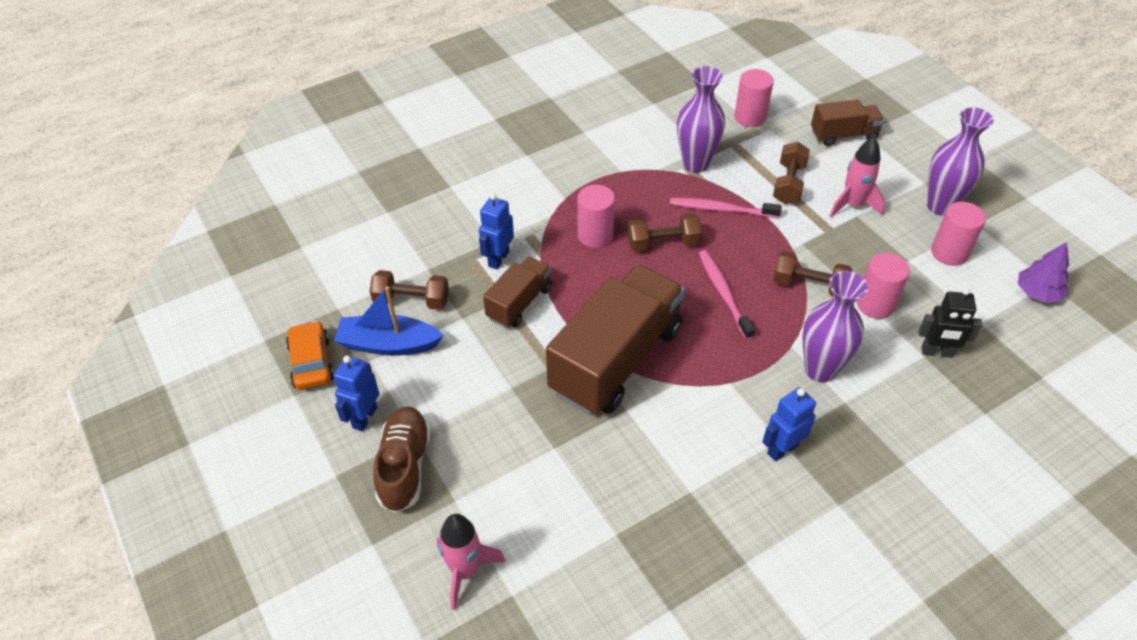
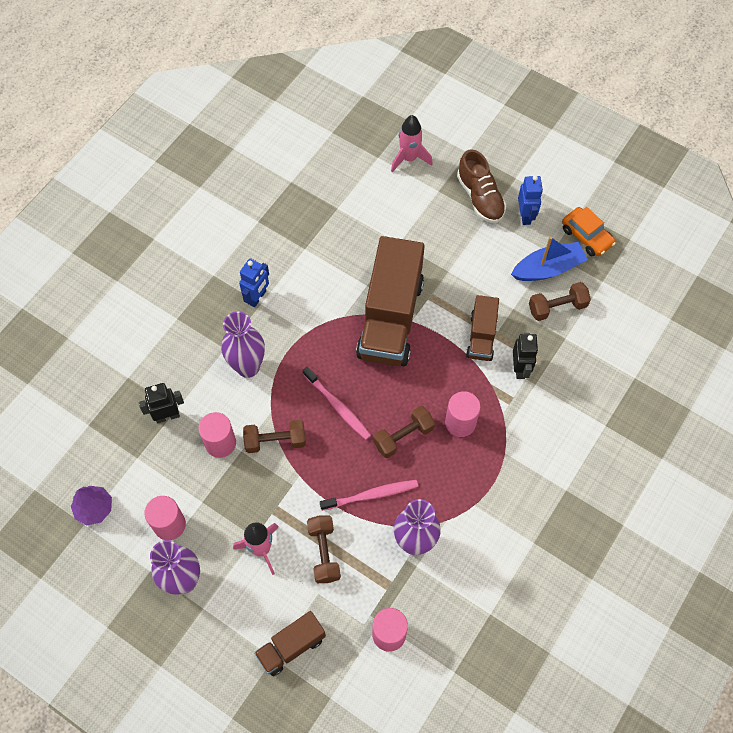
camera: 155 degrees right, 15 degrees up
(498, 259) = (520, 368): blue robot -> black robot

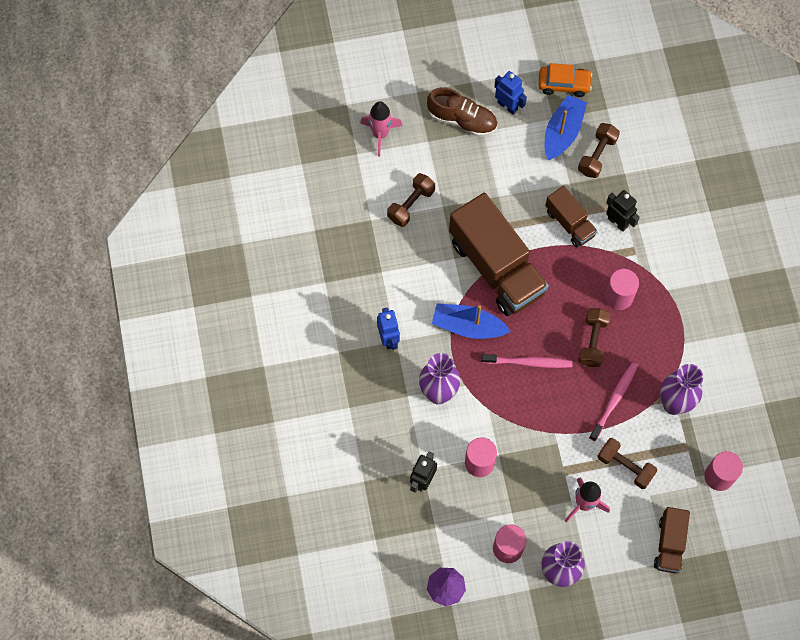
camera: 45 degrees left, 5 degrees up
(275, 441) = (514, 425): brown dumbbell -> brown dumbbell (411, 204)
(323, 340) = (468, 326): none -> blue boat

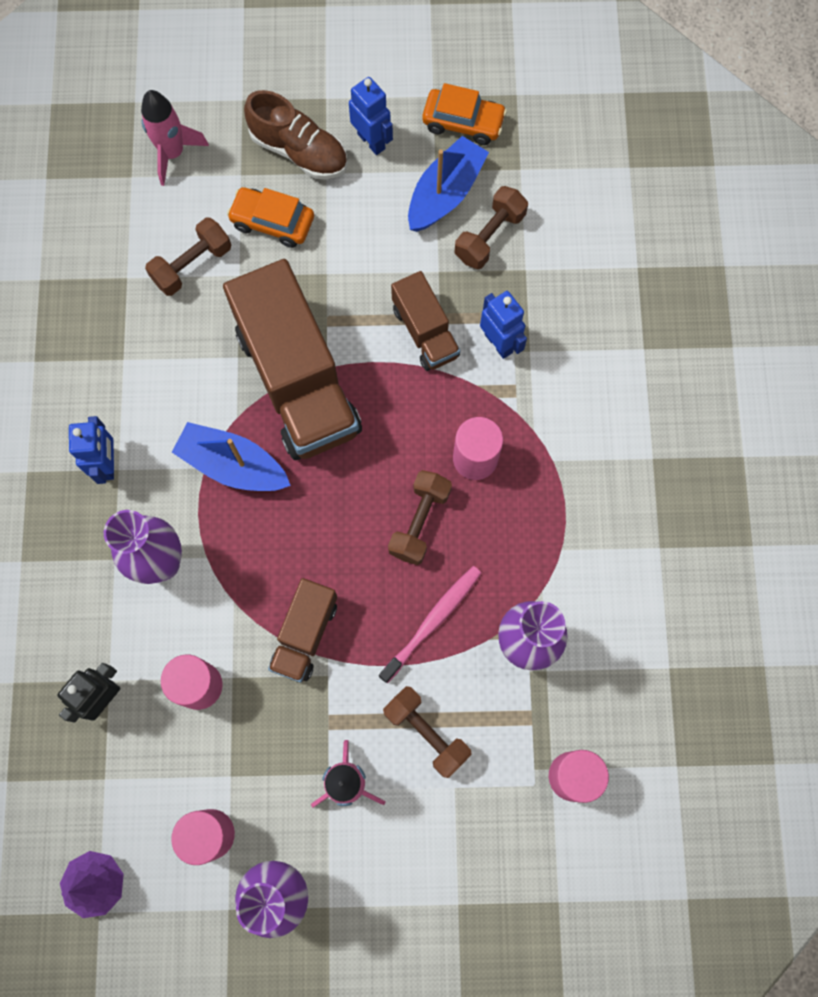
camera: 10 degrees right, 5 degrees up
(456, 169) = (272, 222): none -> orange car
(529, 362) = (313, 538): pink toothbrush -> none
(618, 222) = (499, 343): black robot -> blue robot
(669, 544) = (469, 875): brown truck -> brown truck (305, 634)

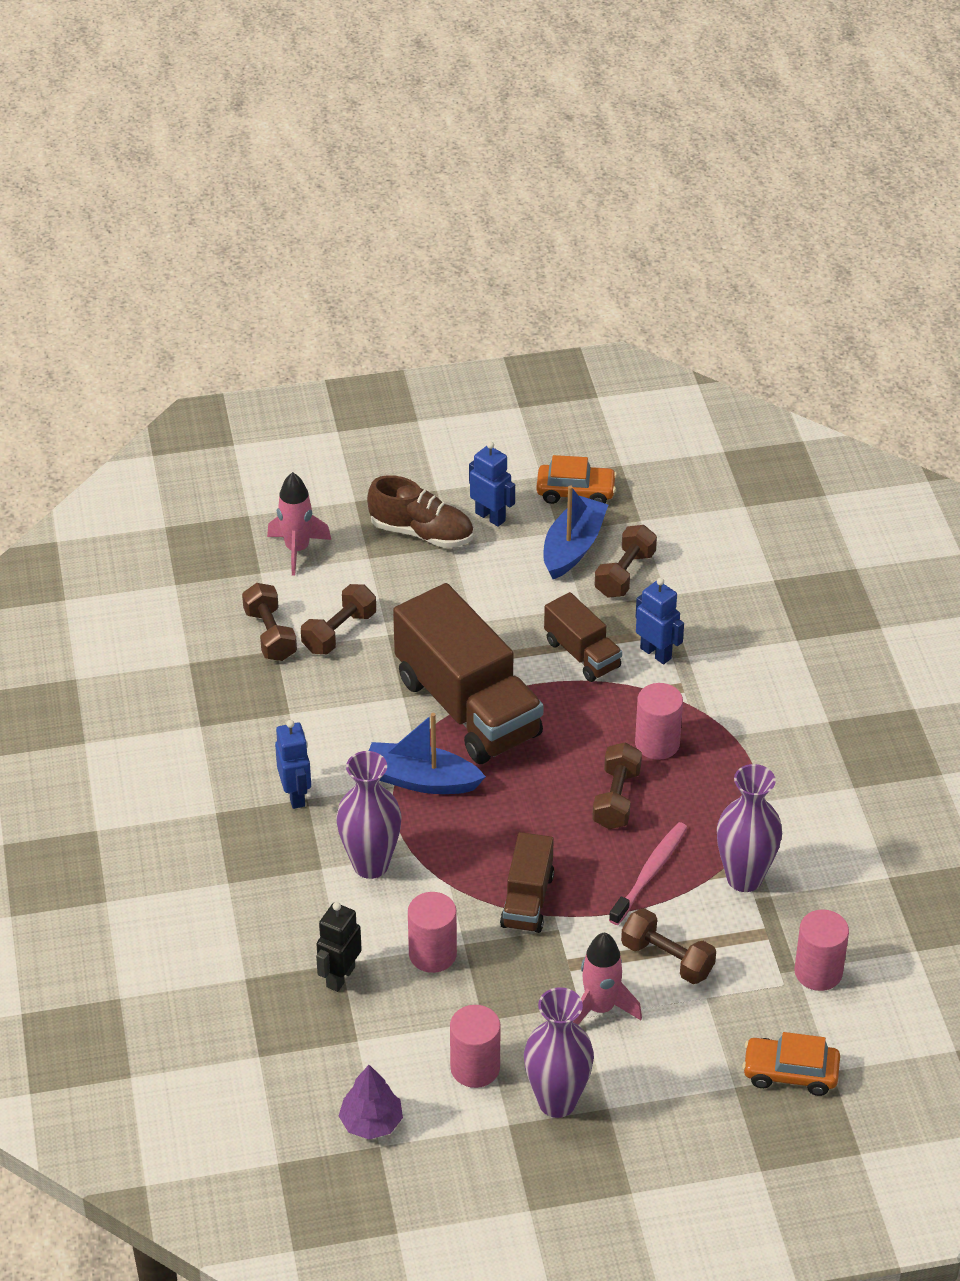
camera: 10 degrees left, 30 degrees down
(124, 257) = (270, 635): none -> brown dumbbell
(272, 222) = (410, 590): orange car -> orange car (790, 1073)

